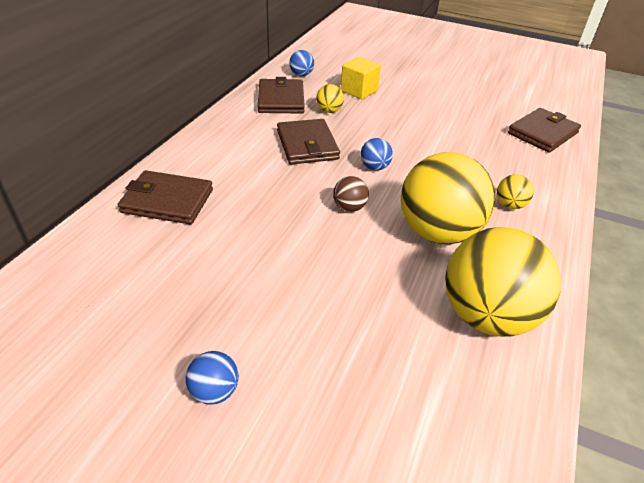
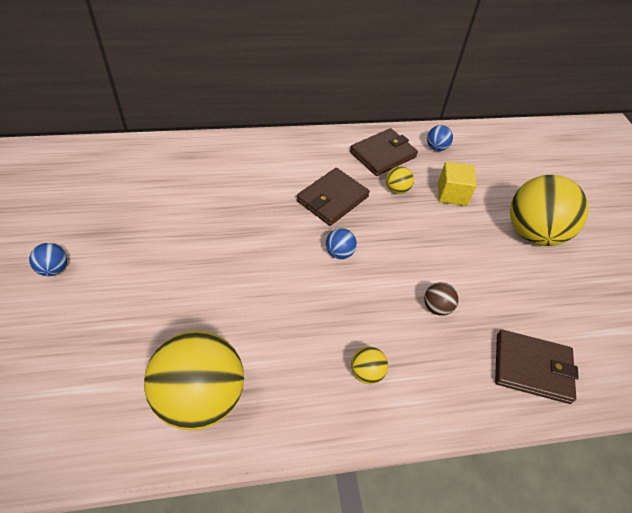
camera: 55 degrees right, 10 degrees up
(167, 201) = (204, 162): brown wallet -> none
(349, 207) = (271, 259): brown ball -> brown ball (436, 307)
(437, 232) = (283, 329): yellow ball -> yellow ball (533, 233)

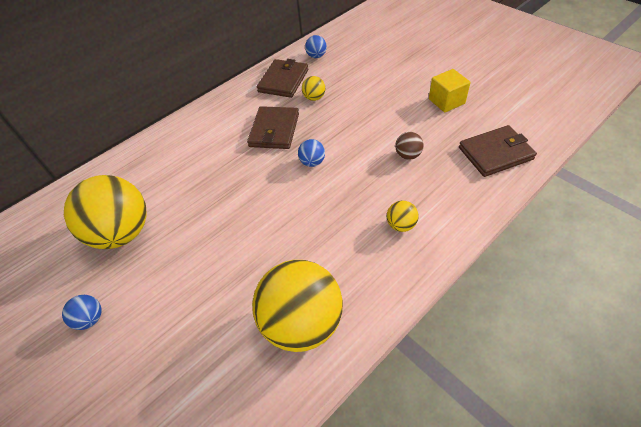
camera: 25 degrees left, 0 degrees up
(452, 194) = (353, 79): yellow cube -> yellow cube (446, 101)
(533, 233) = (425, 74): yellow ball -> yellow ball (122, 233)

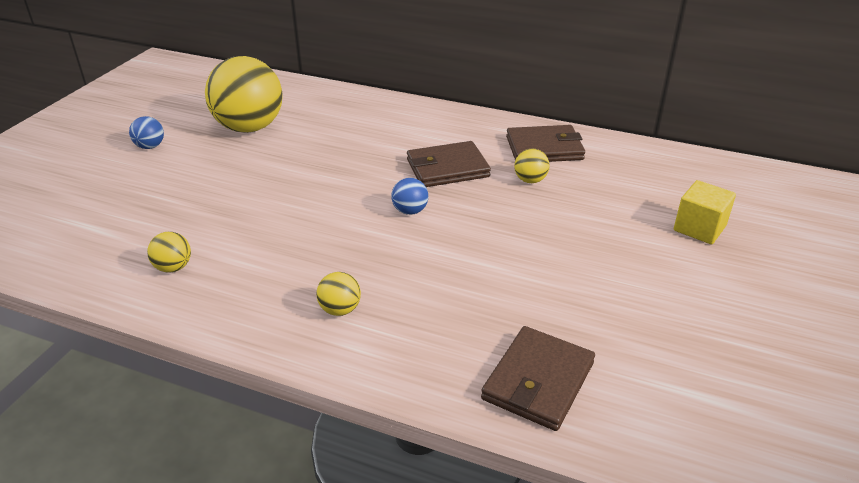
camera: 60 degrees right, 15 degrees down
(302, 322) = (173, 267): yellow ball -> yellow ball, size x0.42
(316, 56) = (619, 158): blue ball -> none
(408, 155) = (473, 288): brown ball -> none
(446, 101) = (624, 303): yellow cube -> yellow cube (699, 228)
(495, 153) = (538, 381): brown wallet -> brown wallet turned 75 degrees clockwise

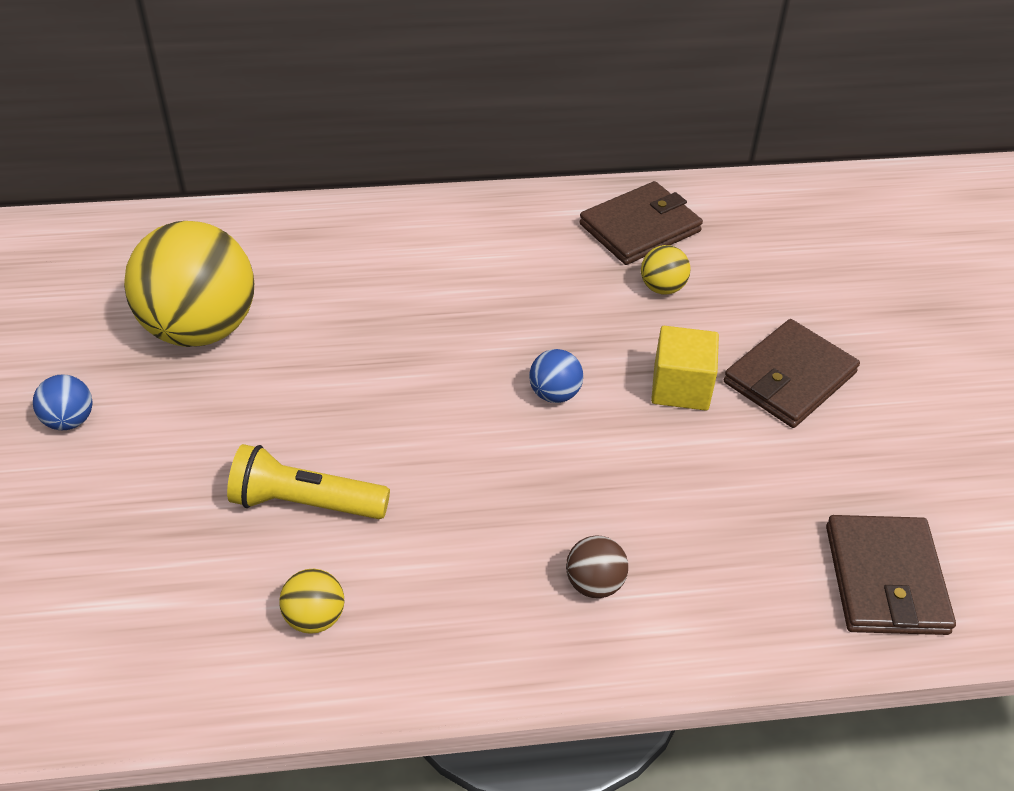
camera: 30 degrees left, 10 degrees up
(222, 216) = (306, 503): none -> yellow flashlight
(340, 309) = (594, 583): yellow ball -> brown ball
(447, 168) = (545, 304): brown wallet -> brown wallet (789, 378)
(699, 228) = (896, 293): yellow cube -> yellow cube (681, 387)

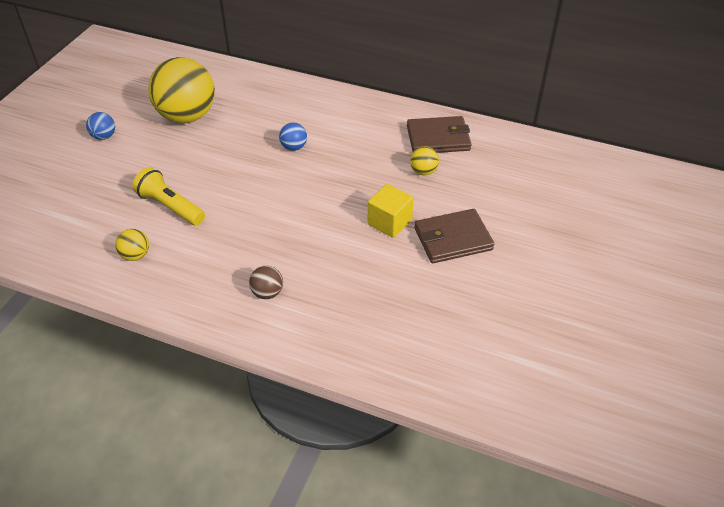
camera: 30 degrees right, 0 degrees up
(554, 394) = (323, 202): blue ball -> blue ball (294, 147)
(885, 579) = (414, 352): brown wallet -> none

